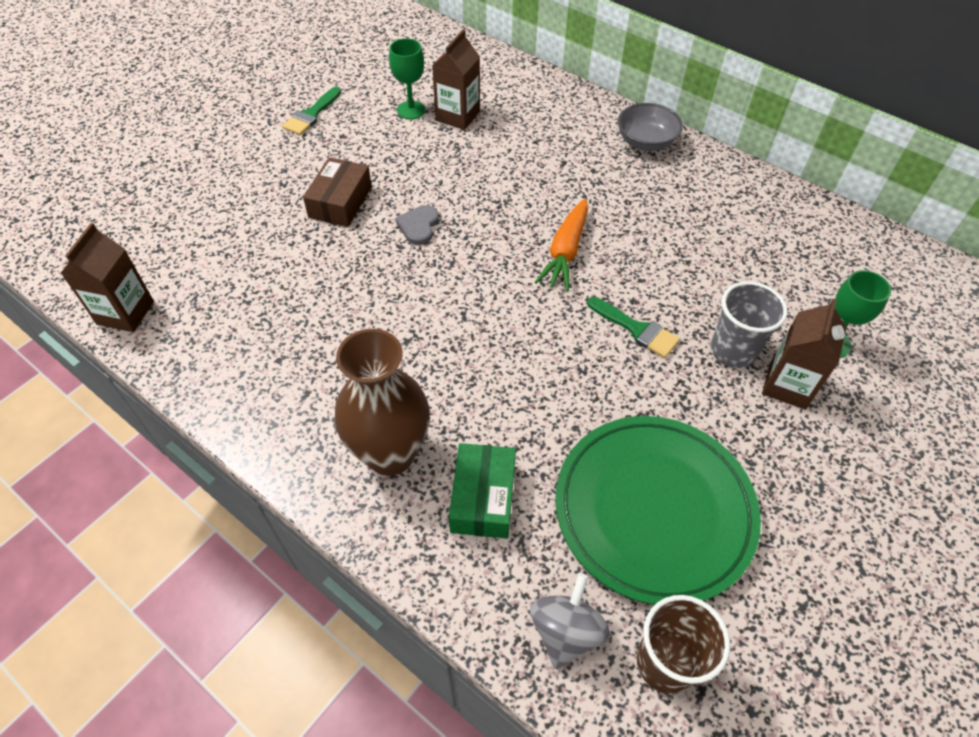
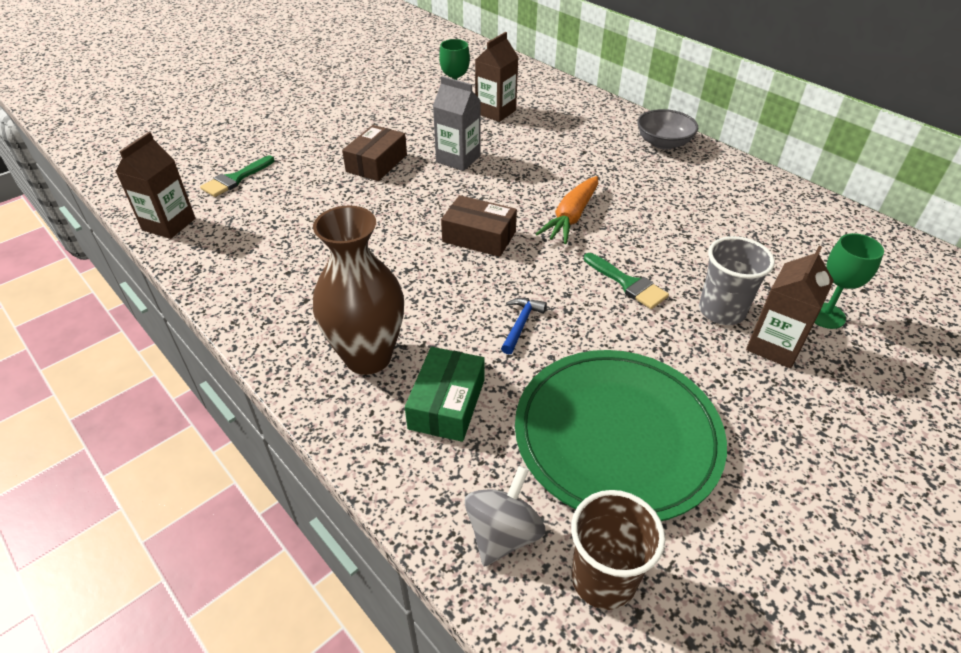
camera: 10 degrees right, 10 degrees down
(311, 115) = (369, 102): green brush -> green brush (235, 179)
(418, 226) = (441, 186): grey heart -> none
(430, 187) = (458, 159): none -> grey carton
(473, 288) = (479, 236): none -> brown box
(538, 393) = (521, 324): none -> blue hammer

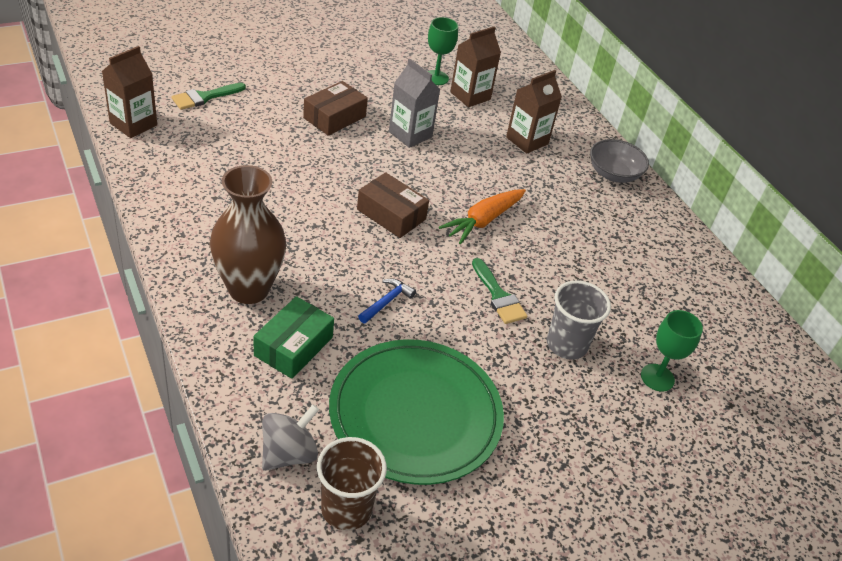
camera: 10 degrees right, 0 degrees up
(774, 345) = (593, 388): brown carton -> brown carton (527, 140)

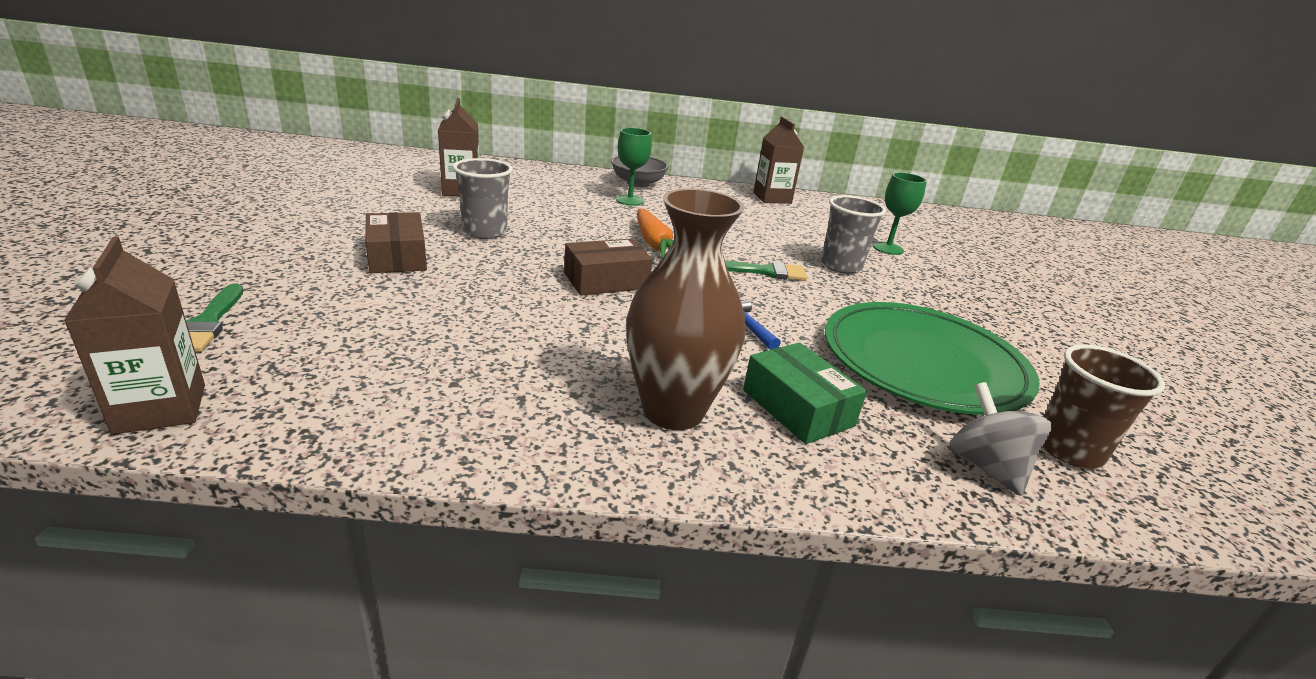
camera: 60 degrees left, 15 degrees down
(410, 134) = (485, 232): grey carton -> grey cup
(436, 78) = (409, 193): green goblet -> green goblet (630, 200)
(527, 140) = (559, 194): brown carton -> brown carton (772, 198)

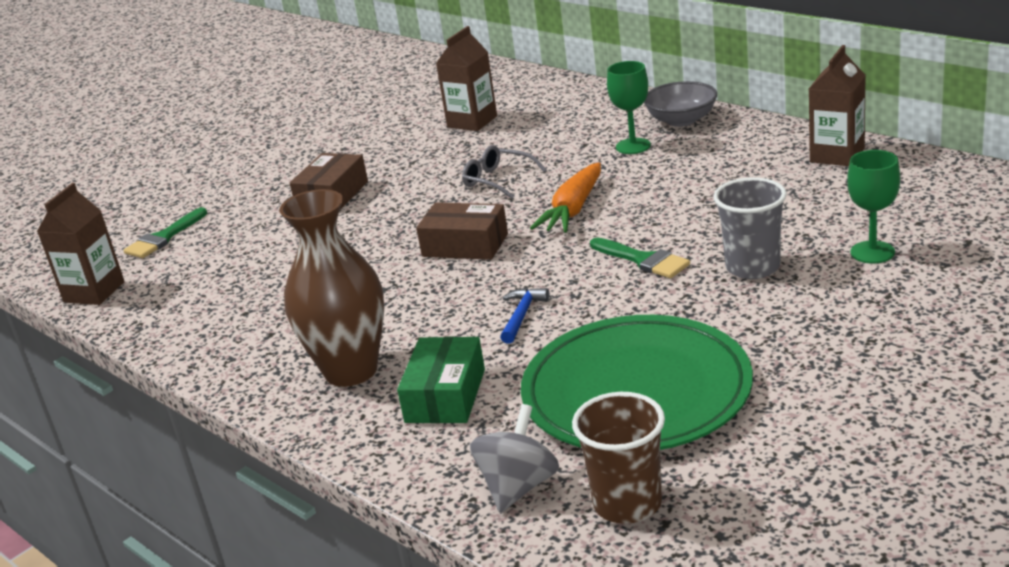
camera: 50 degrees right, 0 degrees up
(485, 232) = (431, 176): grey cup -> none
(555, 230) = (498, 180): none -> grey glasses

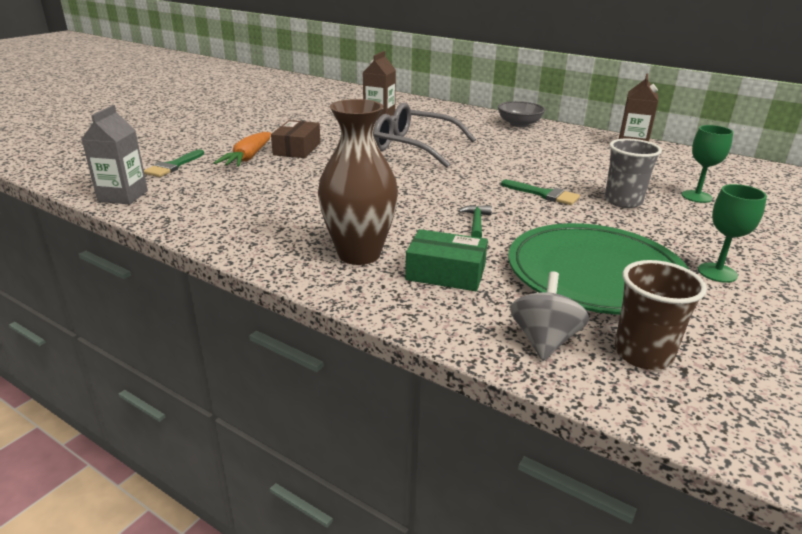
camera: 15 degrees left, 0 degrees up
(94, 292) = (123, 196): brown carton -> grey carton
(445, 395) = (445, 273): green box -> green box turned 75 degrees counterclockwise
(465, 245) = (410, 180): brown box -> none
(498, 180) = (413, 147): grey glasses -> grey glasses, size x1.95
(522, 315) = (476, 223): blue hammer -> green hammer
(573, 210) = (476, 165): orange carrot -> orange carrot (248, 158)
(633, 146) = (496, 135): green goblet -> green goblet (717, 273)

